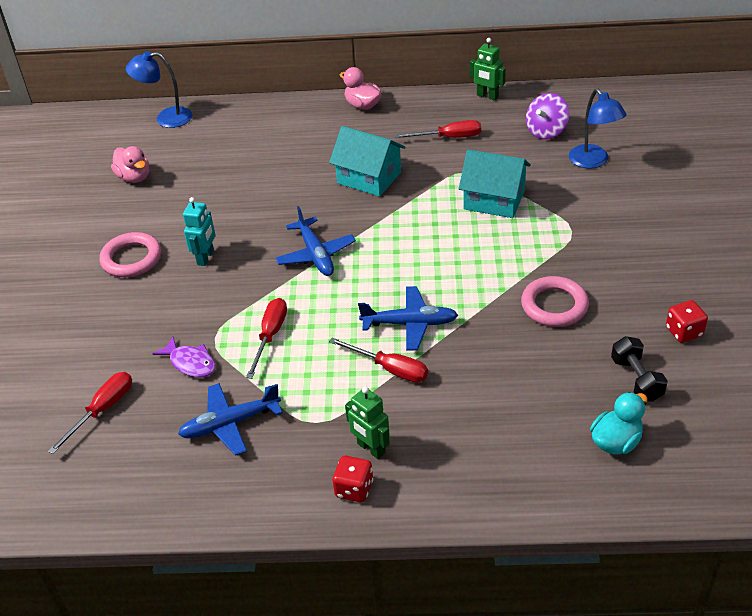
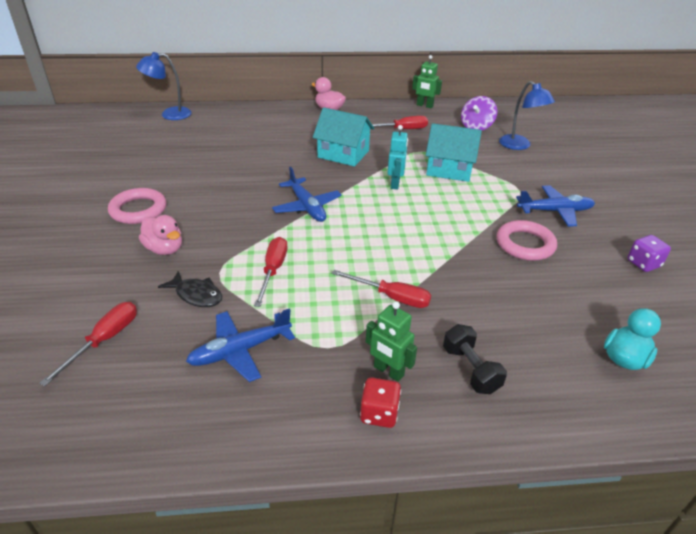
camera: 10 degrees left, 5 degrees down
(134, 177) = (142, 152): pink duck -> pink duck (164, 249)
(190, 363) = (196, 295): purple fish -> black fish
(206, 257) = (207, 209): turquoise robot -> turquoise robot (395, 184)
(409, 324) = (401, 259): blue plane -> blue plane (554, 211)
(636, 379) = (620, 302): black dumbbell -> black dumbbell (470, 369)
(684, 332) = (643, 263): red dice -> purple dice

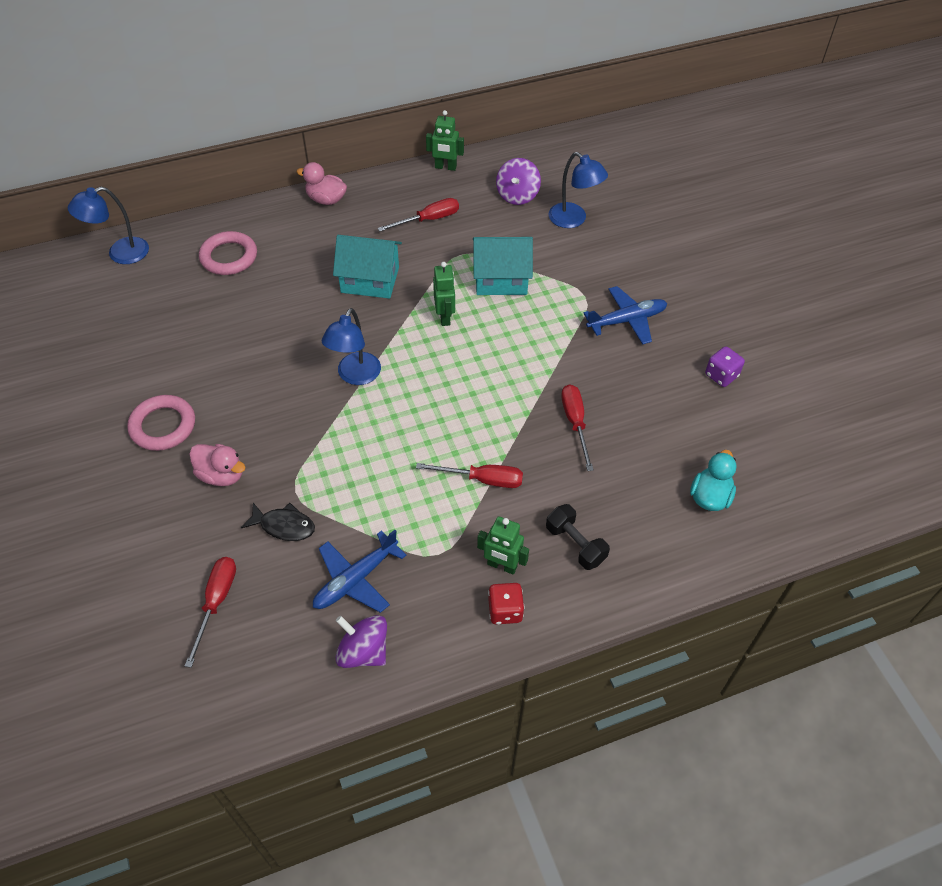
camera: 15 degrees left, 15 degrees up
(218, 416) = (363, 651): none -> purple spinning top
(273, 270) = (351, 475): red screwdriver -> red screwdriver (575, 423)
(306, 206) = (355, 376): blue plane -> blue lamp
(395, 184) = (445, 317): turquoise robot -> green robot
(525, 244) = (602, 377): pink ring -> pink ring (229, 257)

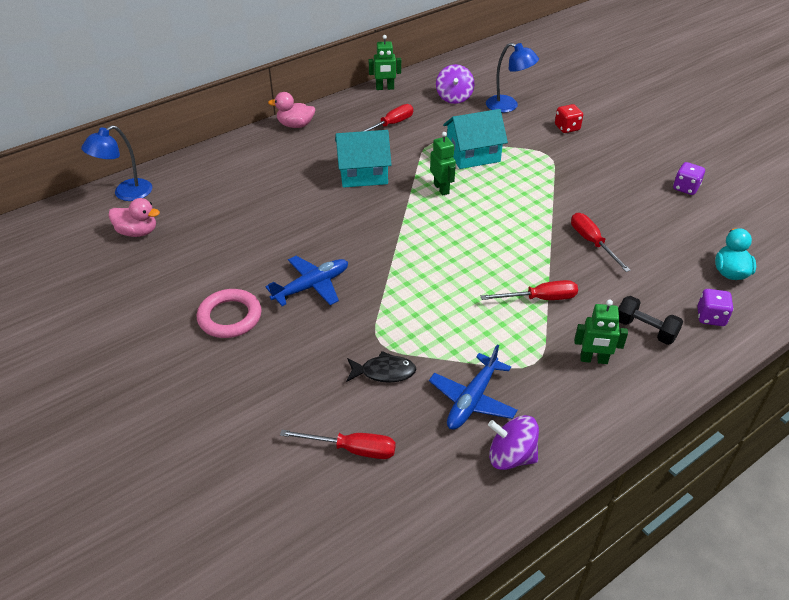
camera: 15 degrees left, 10 degrees down
(216, 602) = (352, 449): red screwdriver -> red screwdriver turned 105 degrees clockwise
(221, 475) = (305, 344): pink duck -> pink duck (137, 232)
(229, 257) = (229, 179): pink ring -> none
(355, 376) = (388, 245): blue lamp -> none
(505, 611) = (616, 393): red dice -> red dice (567, 128)
(626, 320) = (590, 165): blue plane -> blue plane (311, 286)
(655, 547) = (710, 317): none -> purple dice

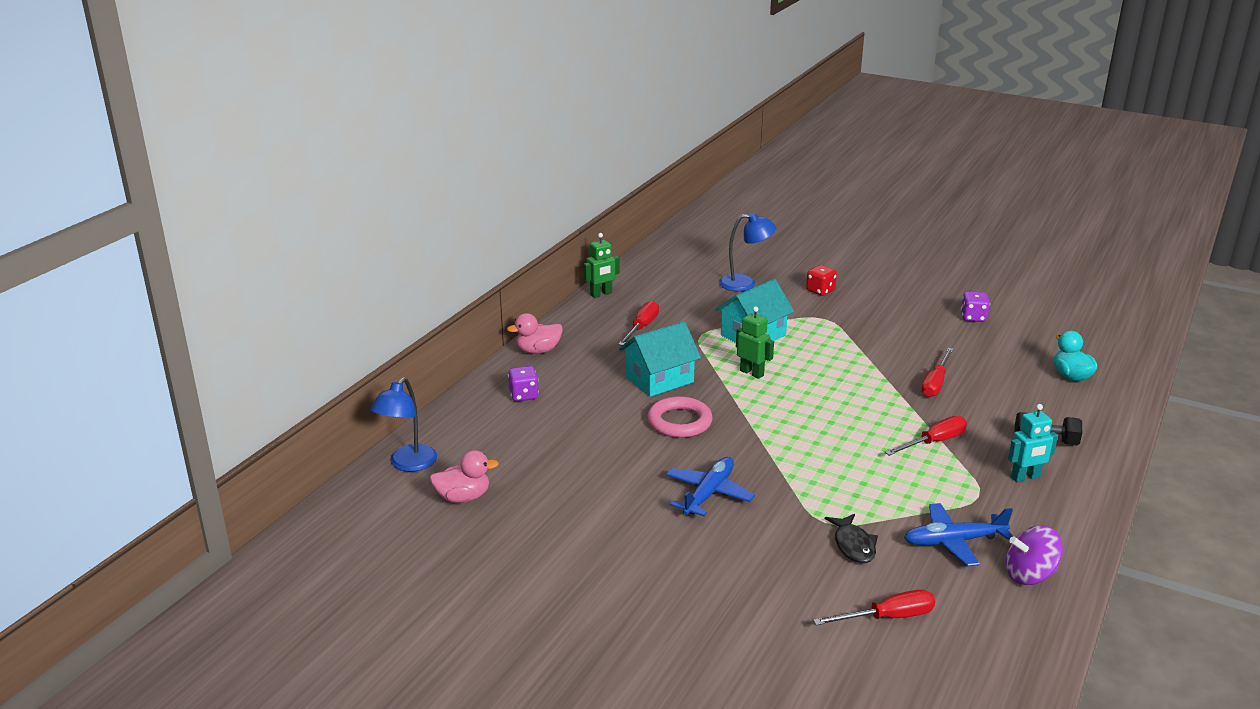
camera: 25 degrees left, 15 degrees down
(230, 317) = (651, 545): pink ring -> pink ring (679, 422)
(384, 372) = (853, 545): black fish -> black fish turned 105 degrees clockwise
(454, 97) = (683, 287): purple spinning top -> none
(472, 399) = (954, 541): blue plane -> blue plane turned 75 degrees clockwise
(592, 242) = (935, 383): red screwdriver -> red screwdriver turned 105 degrees counterclockwise
(593, 359) = (1025, 477): green robot -> turquoise robot
(710, 317) = (1087, 416): purple dice -> purple dice (524, 395)

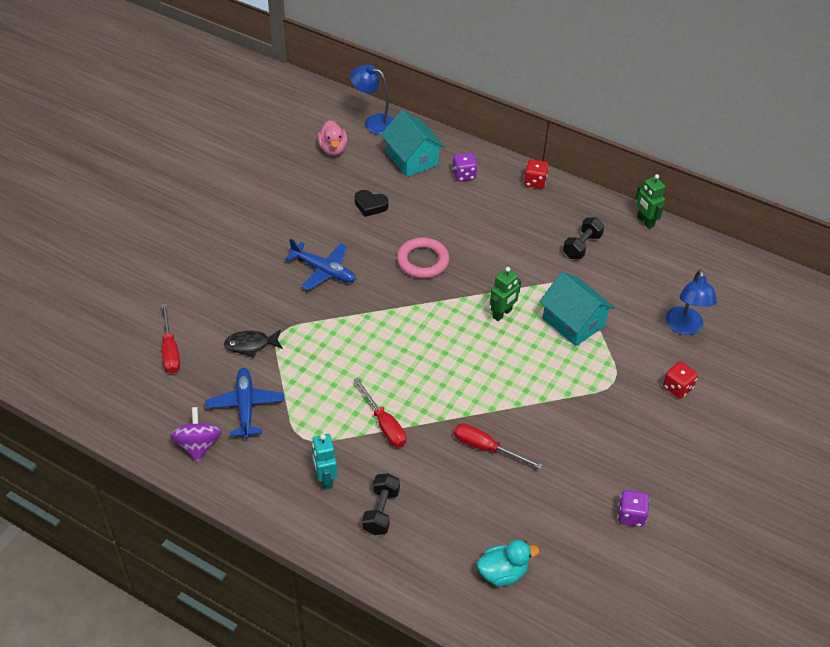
camera: 90 degrees right, 20 degrees up
(538, 351) = (535, 182): pink duck -> red dice
(582, 462) = (370, 206): none -> black heart
(642, 327) = (582, 246): red screwdriver -> black dumbbell
(659, 379) = (490, 253): turquoise house -> turquoise house (412, 159)

